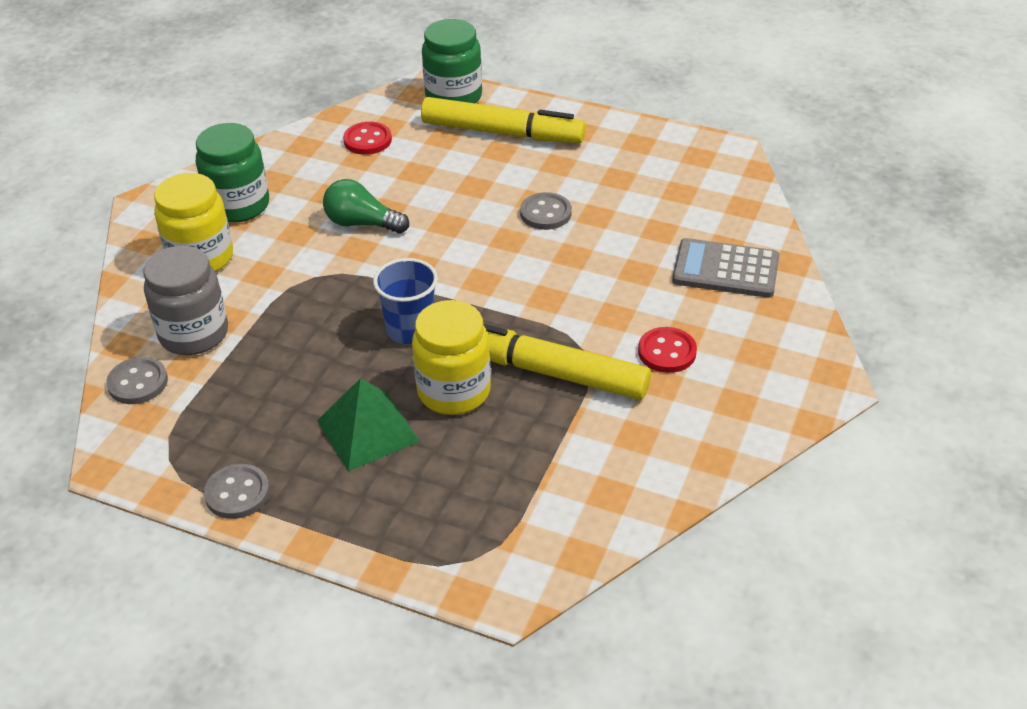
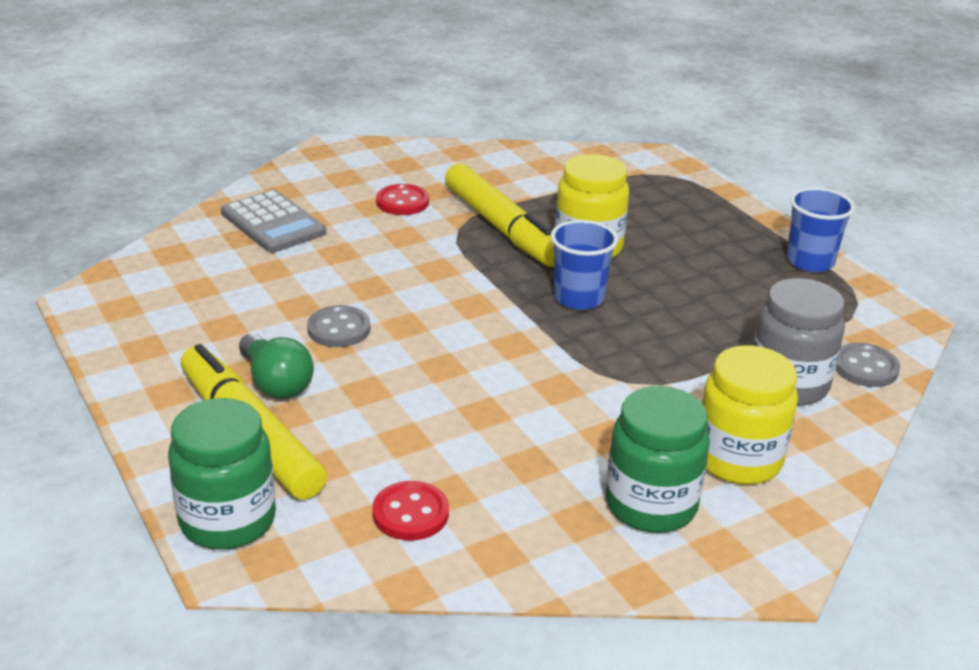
camera: 145 degrees left, 10 degrees down
(237, 493) = (810, 261): grey button -> blue cup
(362, 223) = (527, 409): green light bulb -> green light bulb (276, 383)
(368, 431) = (679, 254): green pyramid -> none

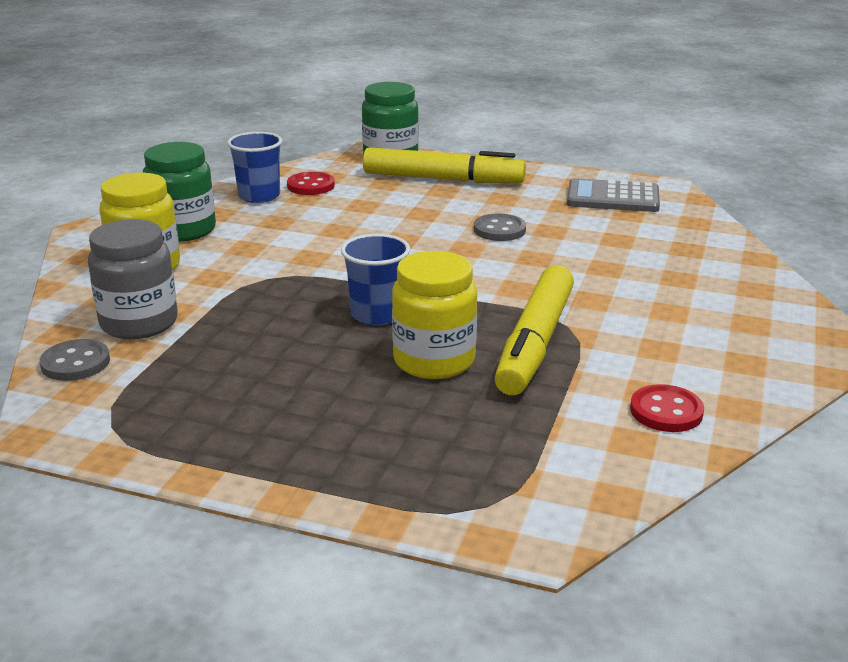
camera: 140 degrees right, 5 degrees down
(273, 223) = (694, 264): grey calculator -> grey calculator (613, 198)
(276, 383) = (476, 198): green light bulb -> none
(402, 202) = (656, 325): red button -> red button (666, 411)
(502, 228) = (535, 343): yellow marker -> yellow marker turned 90 degrees counterclockwise
(810, 261) = (195, 454): blue cup -> blue cup (259, 196)

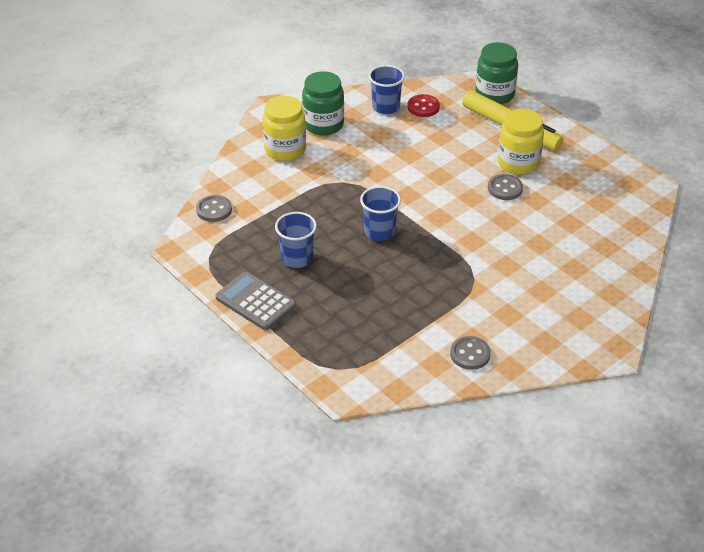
camera: 30 degrees right, 15 degrees up
(139, 323) = (258, 193): grey jar -> none
(275, 381) = (297, 258): none -> blue cup
(434, 361) = (383, 275): yellow jar -> yellow jar (518, 163)
(535, 343) = (445, 284): yellow marker -> none
(613, 198) = (605, 184): grey calculator -> grey calculator (255, 302)
(666, 411) = (470, 354): red button -> grey button

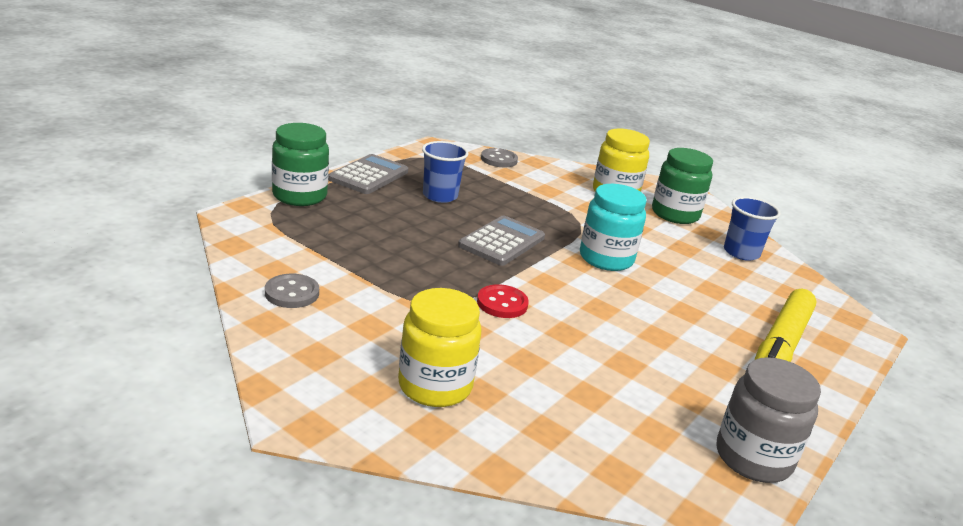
camera: 75 degrees right, 15 degrees down
(379, 232) = (501, 242): blue cup -> grey calculator
(402, 180) = (606, 259): none -> turquoise jar
(423, 107) = (765, 278): red button -> red button (502, 303)
(494, 94) = (847, 337): green jar -> green jar (299, 196)
(505, 188) = (635, 336): grey button -> none
(518, 163) = (701, 351): yellow jar -> yellow jar (435, 386)
(617, 171) = (753, 458): none -> grey jar

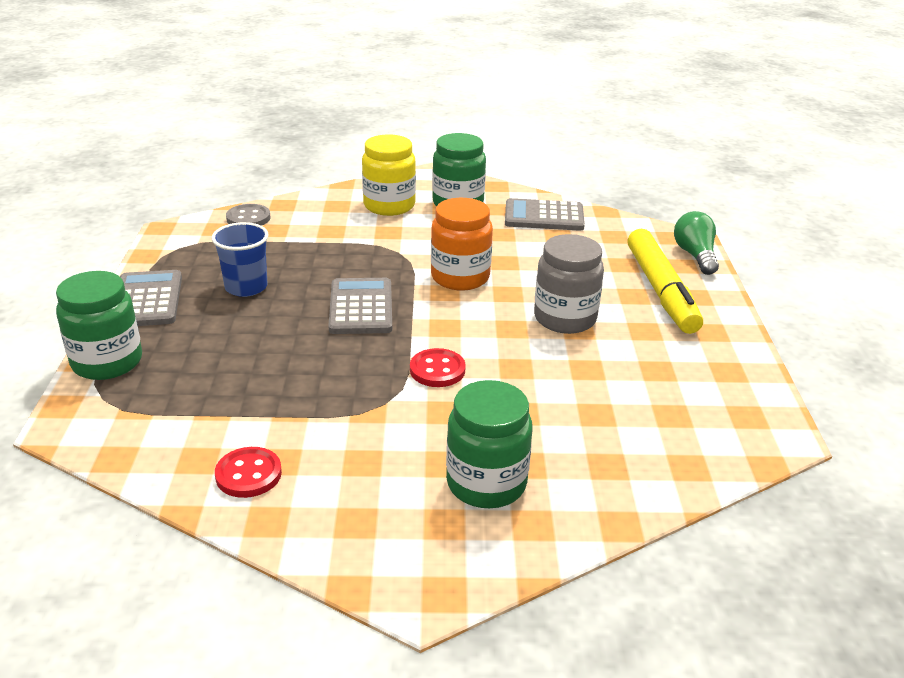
camera: 35 degrees left, 5 degrees up
(292, 293) = (248, 474): grey button -> red button
(435, 386) = (486, 483): yellow jar -> green jar
(606, 259) = (460, 277): turquoise jar -> orange jar
(741, 252) = (544, 216): blue cup -> grey calculator
(753, 458) = (746, 394): grey jar -> grey jar (565, 318)
(856, 341) = (695, 255): none -> green light bulb

